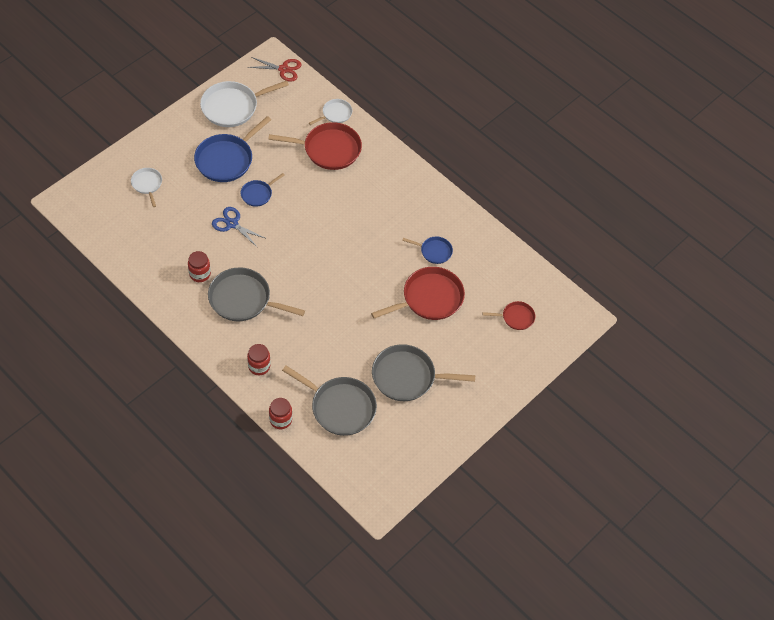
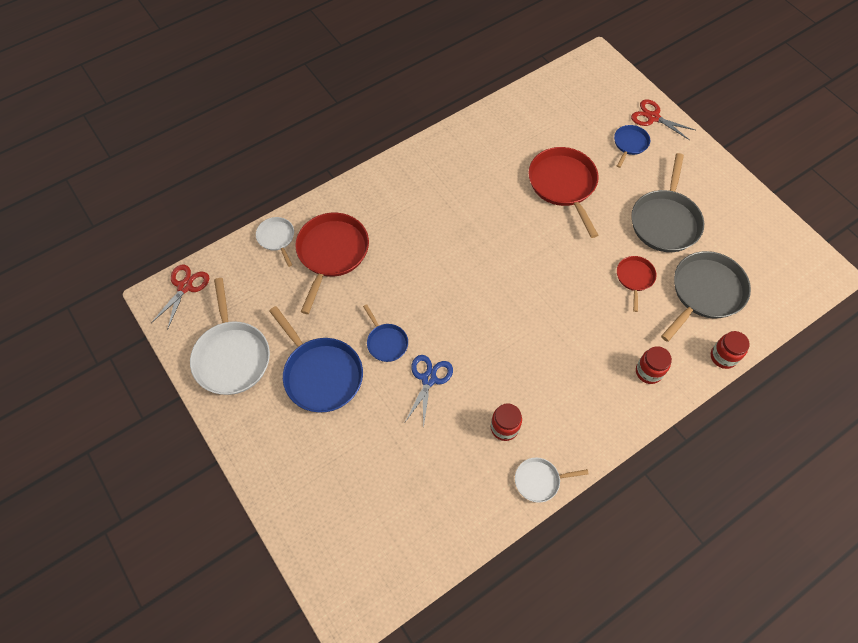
camera: 75 degrees left, 5 degrees up
(147, 184) = (342, 484): white pan -> white pan (539, 481)
(232, 224) = (429, 379): blue scissors -> blue scissors turned 150 degrees clockwise
(243, 299) = (549, 379): grey pan -> none
(434, 251) = (500, 170): blue pan -> blue pan (630, 144)
(516, 317) = (593, 113): red pan -> red pan (634, 278)
(524, 365) = (653, 117): none -> red scissors

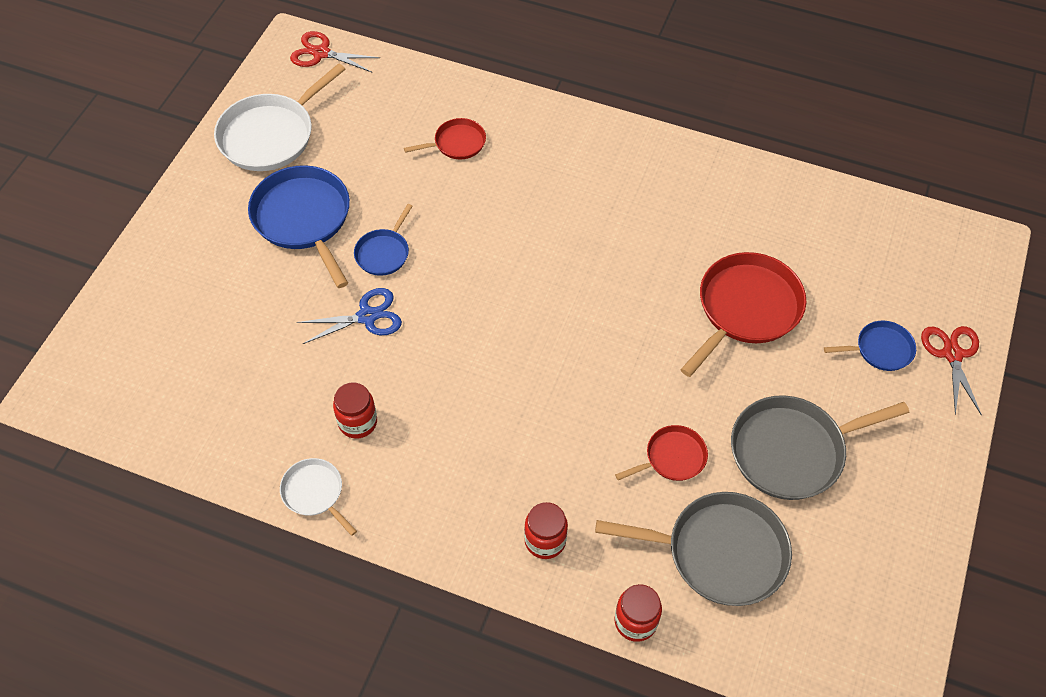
camera: 55 degrees right, 5 degrees down
(185, 287) = (321, 53): red scissors -> red scissors turned 150 degrees counterclockwise
(276, 238) = (437, 88): white pan -> none
(321, 374) = (303, 218): blue pan -> blue pan turned 135 degrees clockwise
(331, 253) = (457, 143): red pan -> red pan, size x0.53

